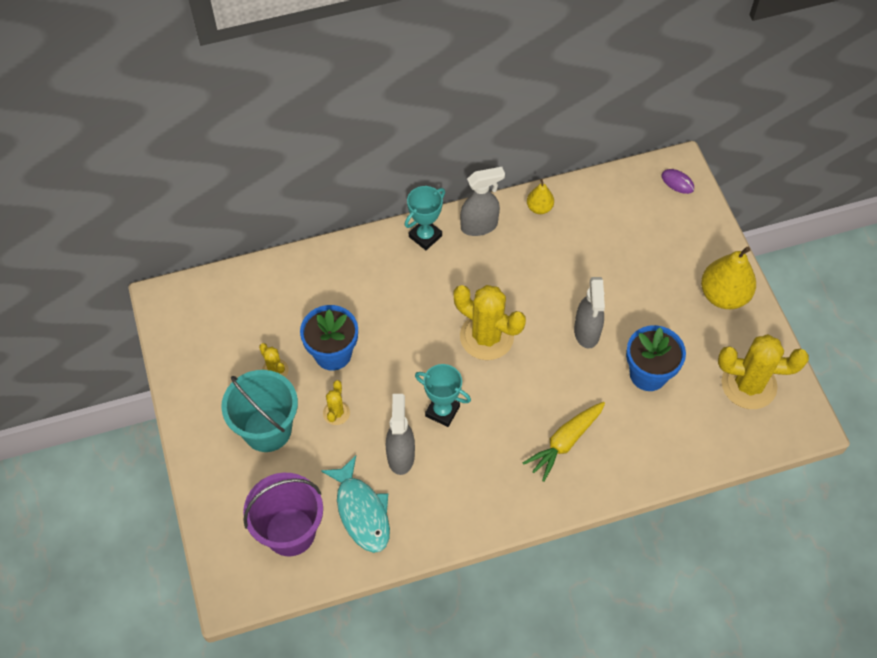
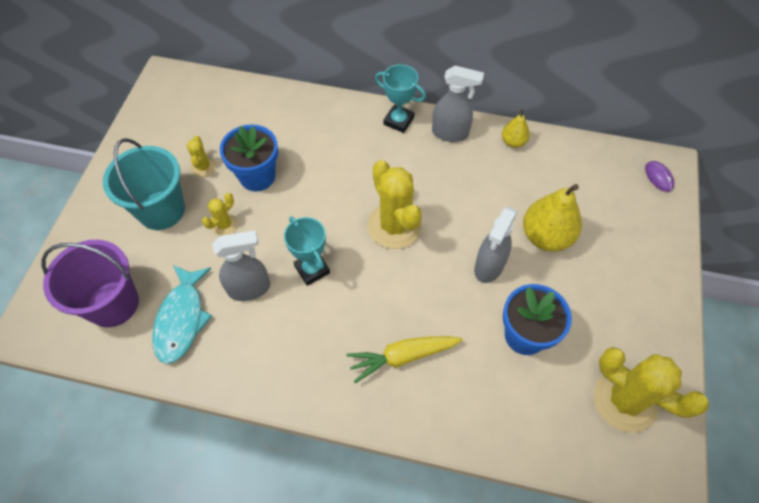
camera: 30 degrees right, 0 degrees up
(401, 455) = (249, 288): grey spray bottle -> grey spray bottle turned 45 degrees clockwise
(425, 236) = (398, 121): turquoise trophy -> turquoise trophy turned 45 degrees clockwise
(723, 295) = (647, 299): yellow pear -> yellow pear (546, 236)

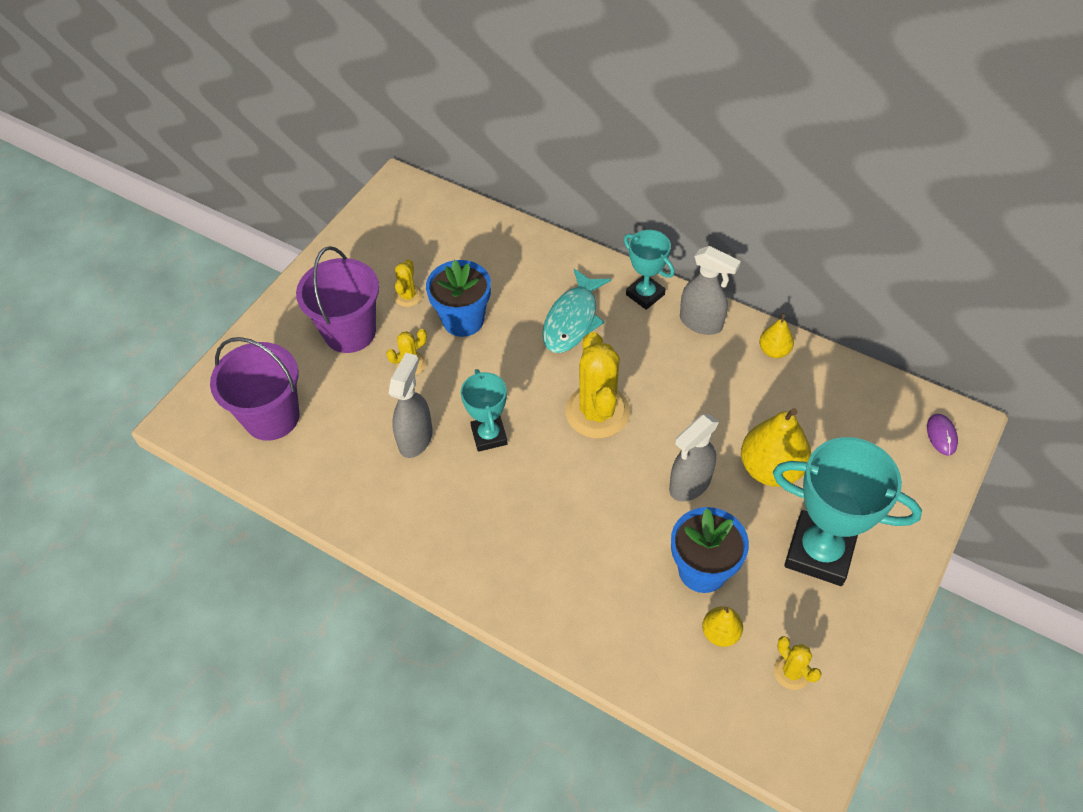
camera: 20 degrees right, 5 degrees down
(161, 210) = (350, 332): turquoise bucket -> purple bucket
(182, 319) = (335, 451): turquoise fish -> turquoise fish (572, 320)
(249, 288) = (416, 438): grey spray bottle -> grey spray bottle turned 75 degrees counterclockwise
(403, 356) = (556, 554): yellow carrot -> none
(558, 384) = (720, 633): none -> yellow pear
(607, 294) = (819, 552): none -> turquoise trophy
(625, 400) = (792, 672): yellow cactus -> yellow cactus, size x0.48

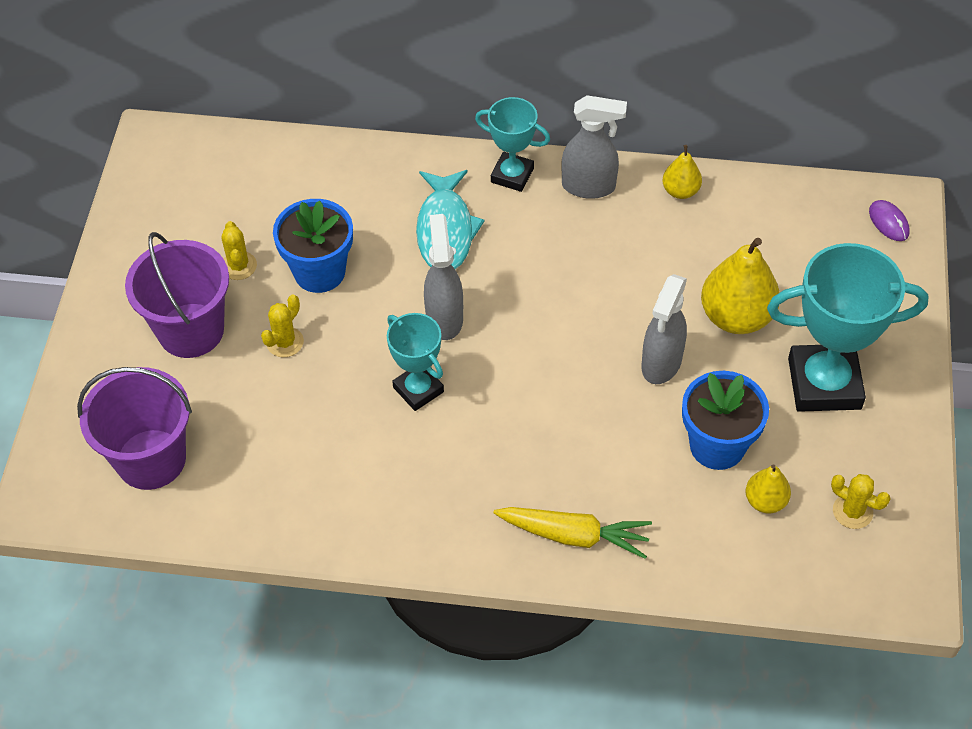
camera: 25 degrees left, 0 degrees up
(416, 438) = (336, 422): grey spray bottle -> grey spray bottle (444, 318)
(549, 599) = (574, 535): none -> yellow carrot
(597, 412) = (525, 321): yellow cactus -> none

